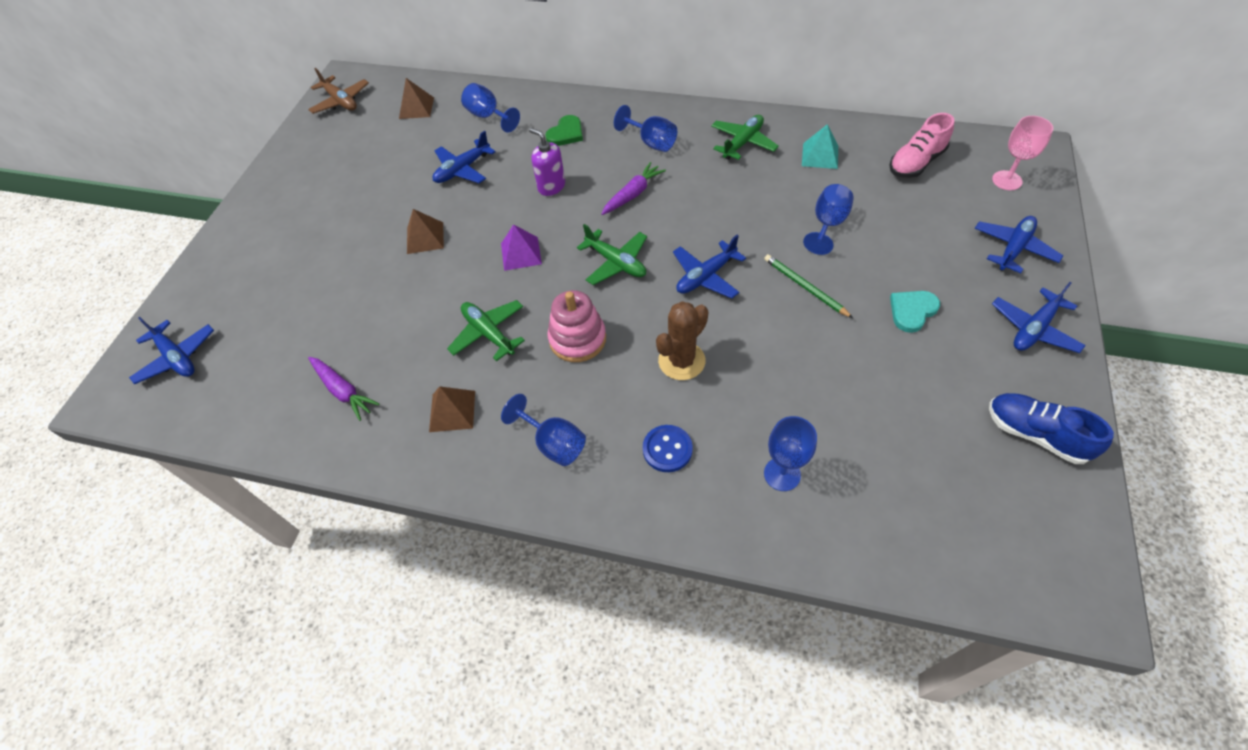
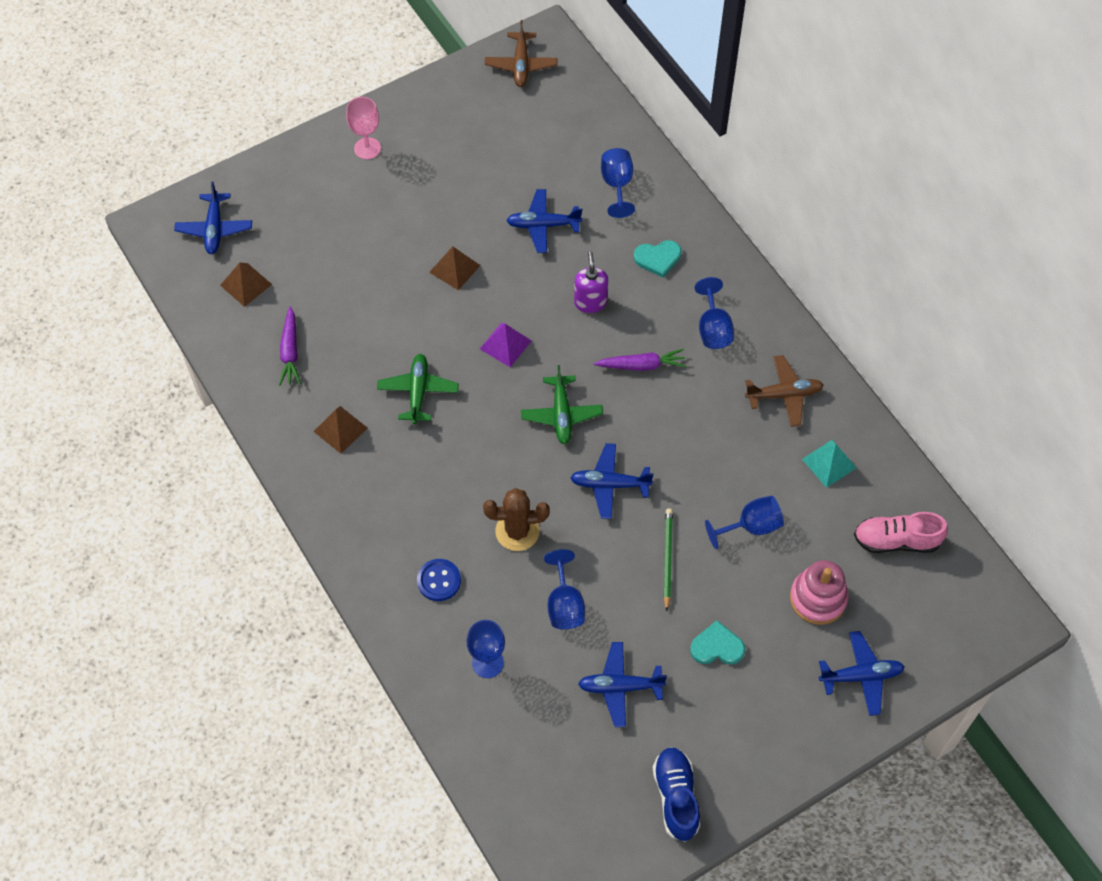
camera: 40 degrees right, 5 degrees up
(416, 108) = (571, 125): brown pyramid -> brown pyramid (246, 285)
(553, 443) = (377, 510): blue goblet -> blue goblet (564, 604)
(566, 133) = (658, 258): green heart -> turquoise heart
(577, 339) = (469, 451): pink stacking toy -> pink stacking toy (818, 598)
(743, 143) = (784, 395): green plane -> brown plane
(1007, 180) = (945, 623): pink goblet -> pink goblet (367, 148)
(1034, 329) = (782, 740): blue plane -> blue plane (620, 687)

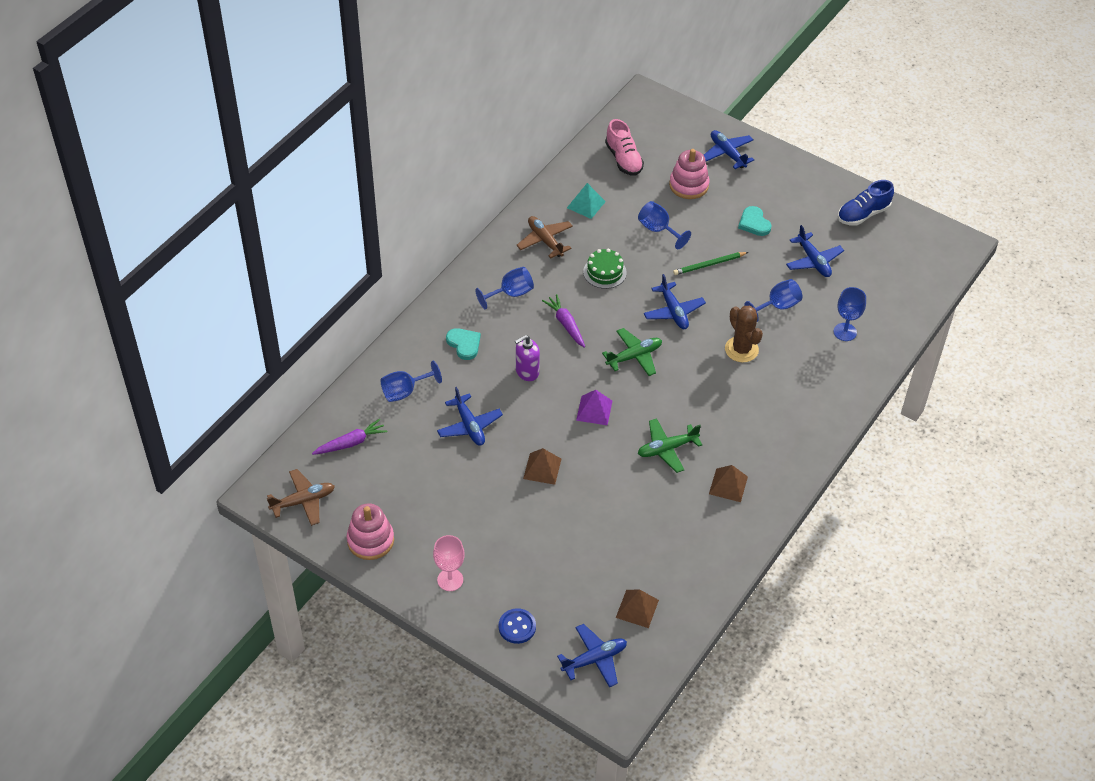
camera: 115 degrees left, 10 degrees down
(290, 351) = (681, 548): purple carrot -> purple carrot (351, 443)
(439, 581) = (806, 379): blue button -> blue button (517, 627)
(447, 102) = (370, 540): none -> pink stacking toy
(705, 437) = (604, 272): none -> green cake

